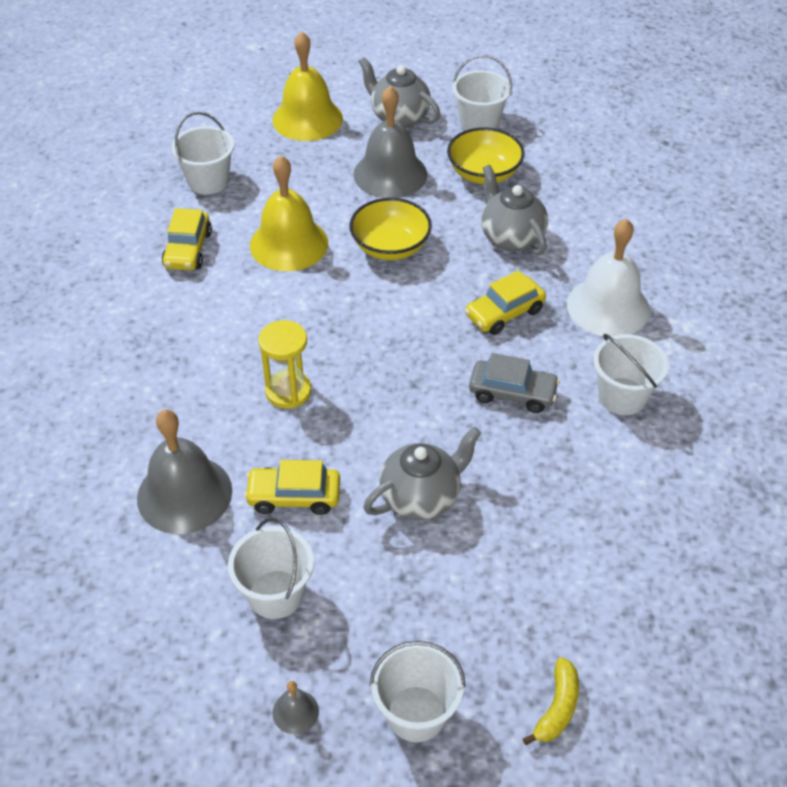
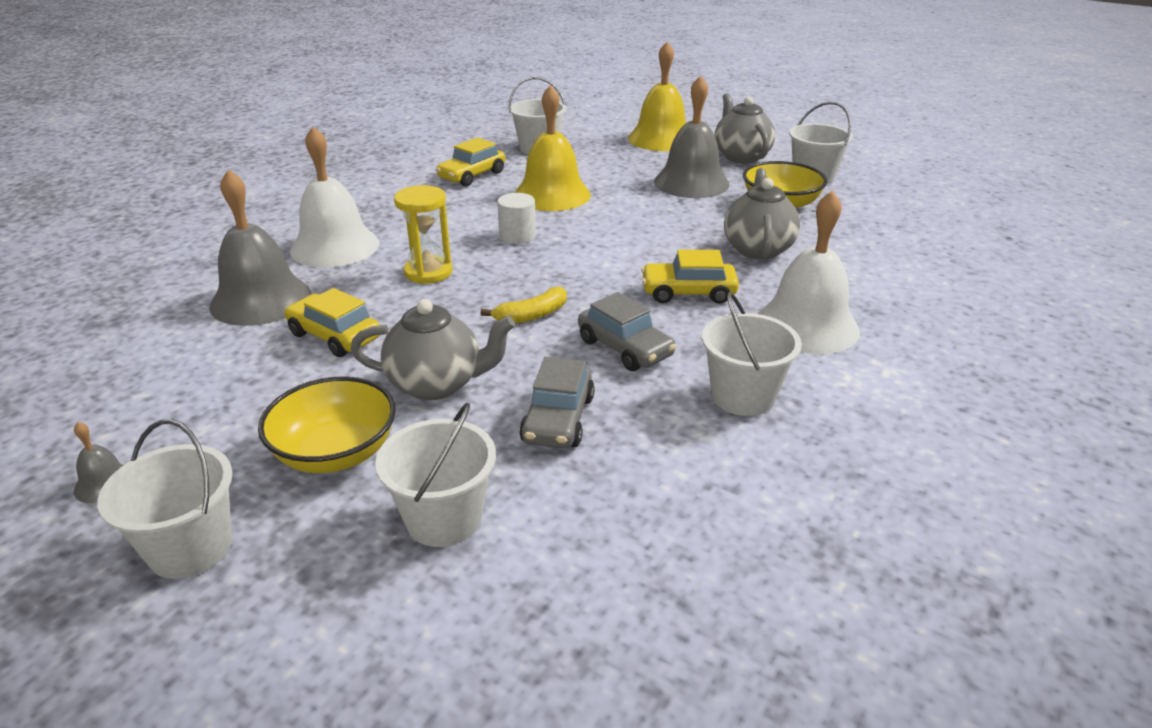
camera: 35 degrees right, 15 degrees down
(171, 402) = (335, 246): none -> white bell
(275, 594) = (222, 392): white bucket -> white bucket (444, 518)
(314, 312) = (517, 236): none -> white cylinder
(390, 247) = (635, 221): yellow bowl -> yellow bowl (336, 453)
(531, 481) = (558, 419): none -> grey car
(557, 708) = (322, 632): yellow banana -> yellow banana (531, 315)

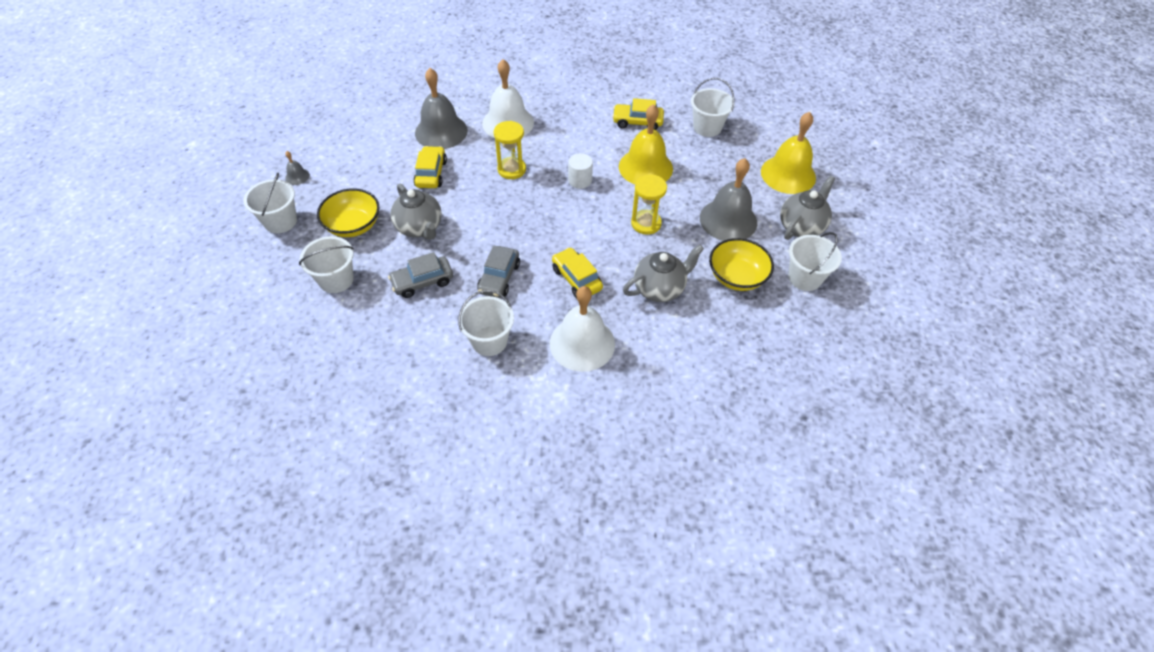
camera: 55 degrees right, 20 degrees up
(531, 315) = (502, 229): yellow banana -> none
(643, 223) = (646, 223): none -> yellow hourglass

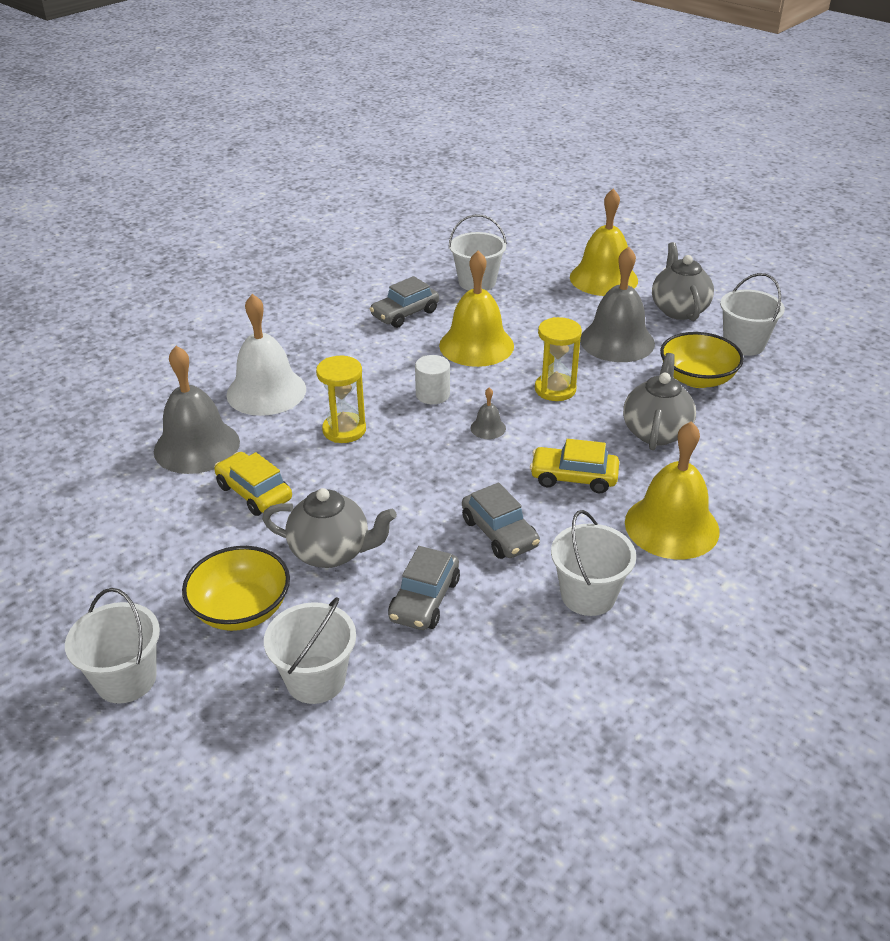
camera: 45 degrees left, 15 degrees down
(297, 176) = (66, 615): grey bell -> grey bell (488, 428)
(582, 343) = (671, 526): white bell -> yellow bell
(637, 122) = (405, 314): yellow car -> grey car

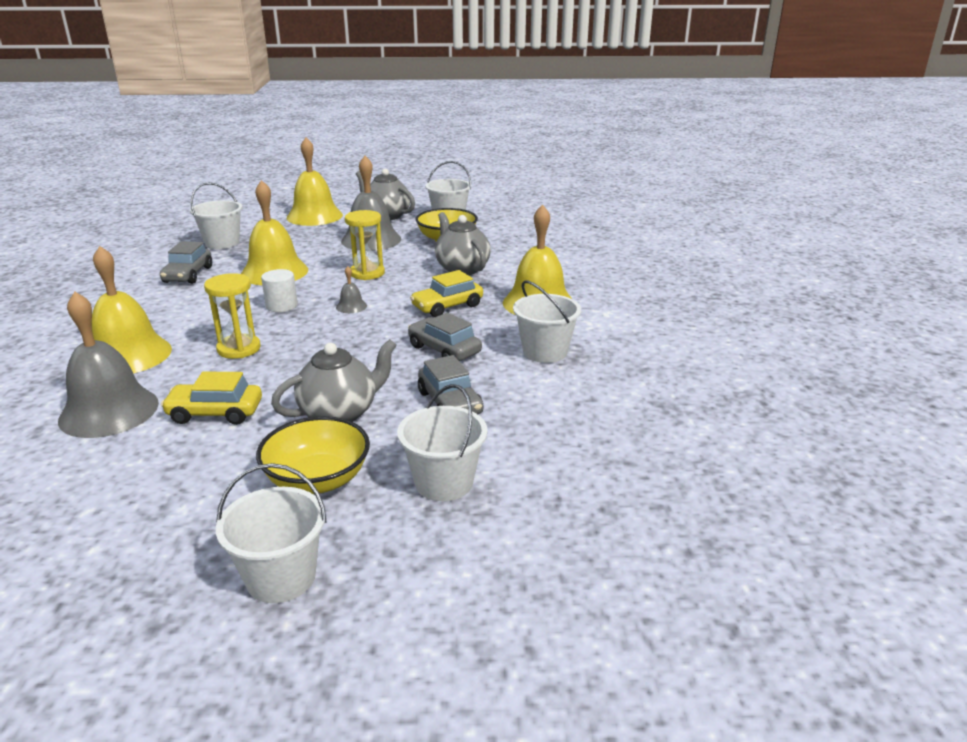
camera: 45 degrees left, 10 degrees down
(266, 391) = (128, 355): white bell -> yellow bell
(499, 533) = (444, 350): grey car -> grey car turned 150 degrees counterclockwise

